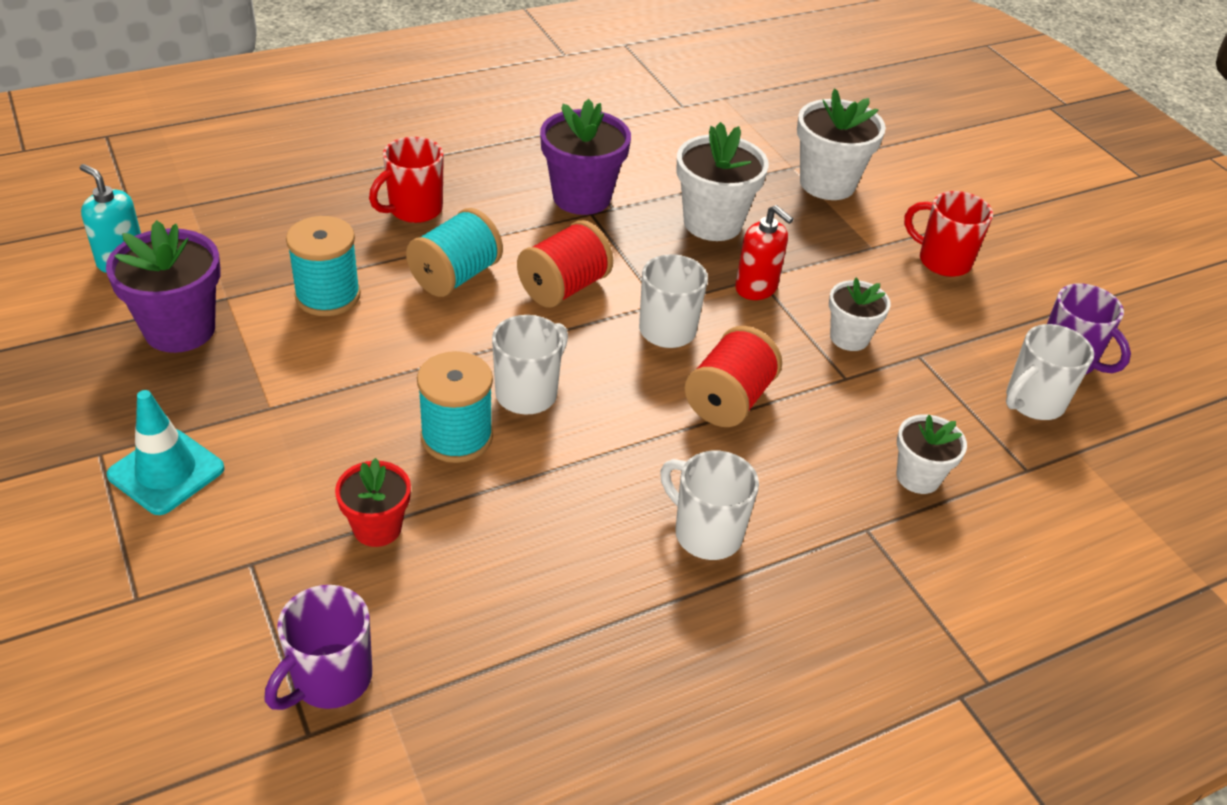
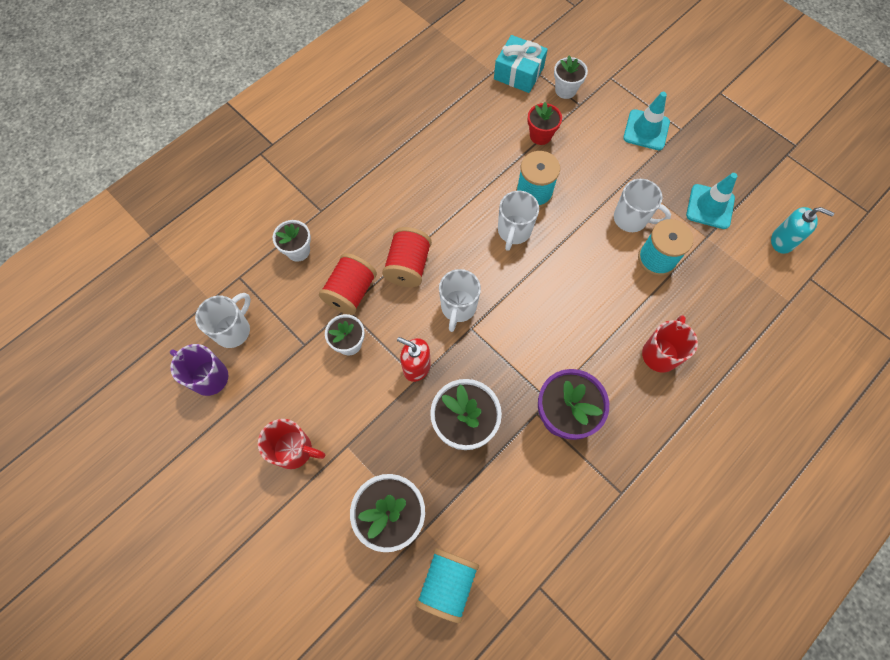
camera: 165 degrees right, 25 degrees up
(180, 329) = (710, 207): purple flower pot -> turquoise traffic cone
(256, 603) = (565, 90): none -> white flower pot
(330, 679) = (518, 73): purple mug -> turquoise gift
(455, 276) = (599, 303): turquoise spool -> turquoise spool (447, 584)
(564, 288) = (532, 319): red spool -> red spool (351, 292)
(706, 533) = (396, 182): white mug -> white mug (631, 219)

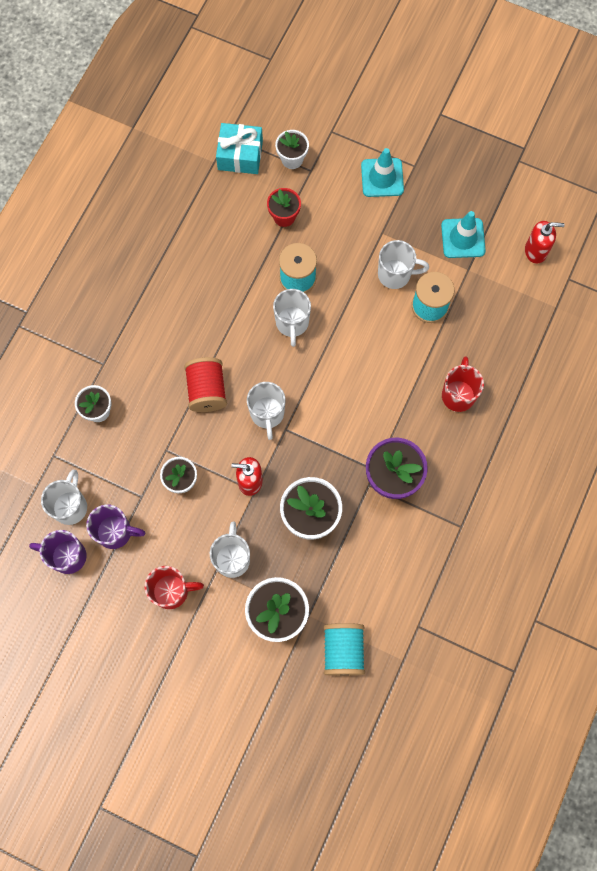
camera: 20 degrees left, 5 degrees up
(265, 370) = (115, 532): none -> purple mug
(351, 292) = (164, 433): red spool -> none
(368, 439) = (232, 558): none -> white mug
(782, 241) = (536, 251): turquoise soap dispenser -> red soap dispenser

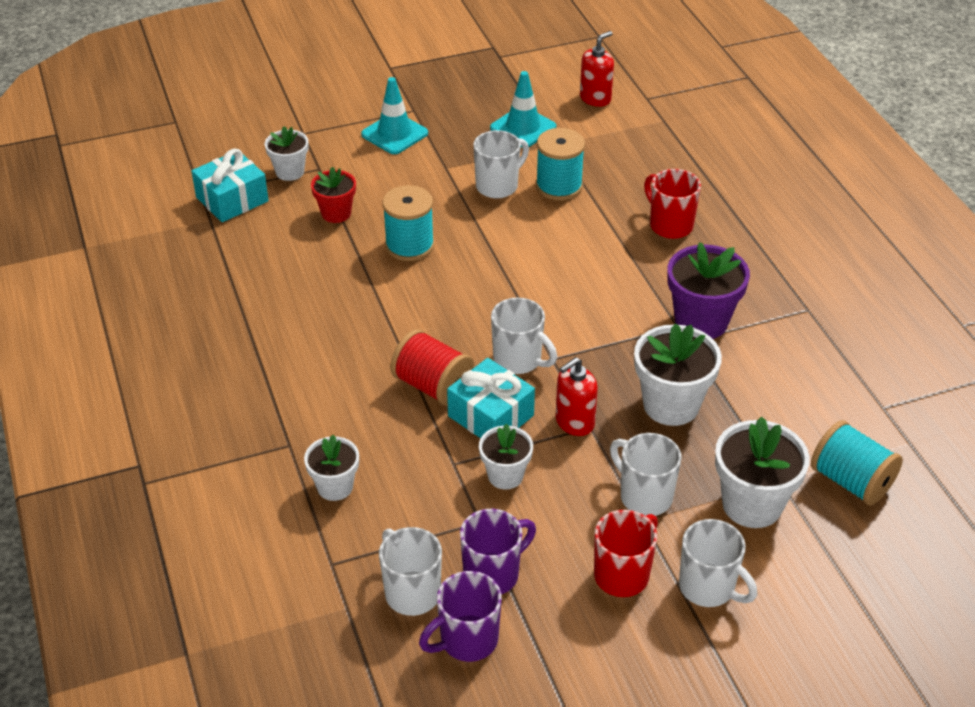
camera: 45 degrees left, 30 degrees down
(214, 437) = (490, 416): none -> turquoise gift
(292, 323) = (449, 279): white mug -> white mug (708, 588)

